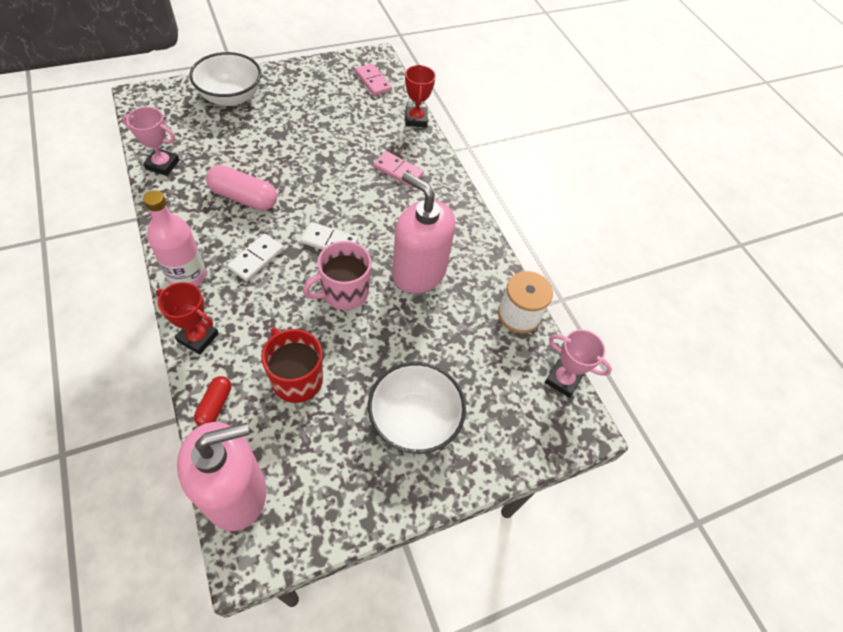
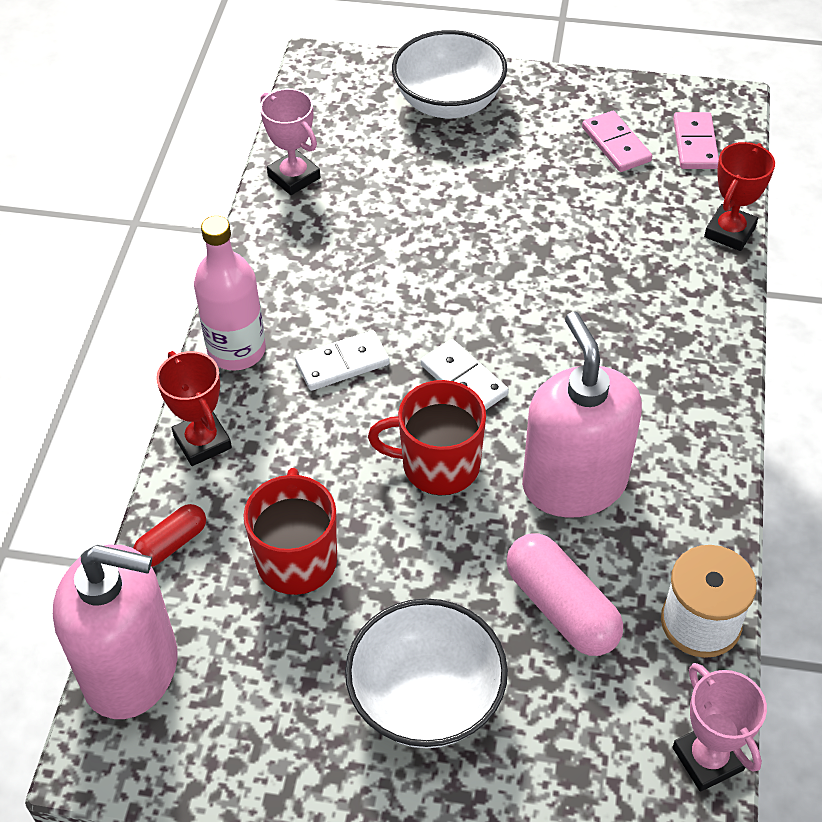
camera: 40 degrees right, 5 degrees down
(244, 197) = (378, 265): pink capsule -> pink capsule (561, 607)
(344, 292) = (438, 465): pink mug -> red mug
(398, 171) = (644, 308): pink domino -> pink domino (616, 144)

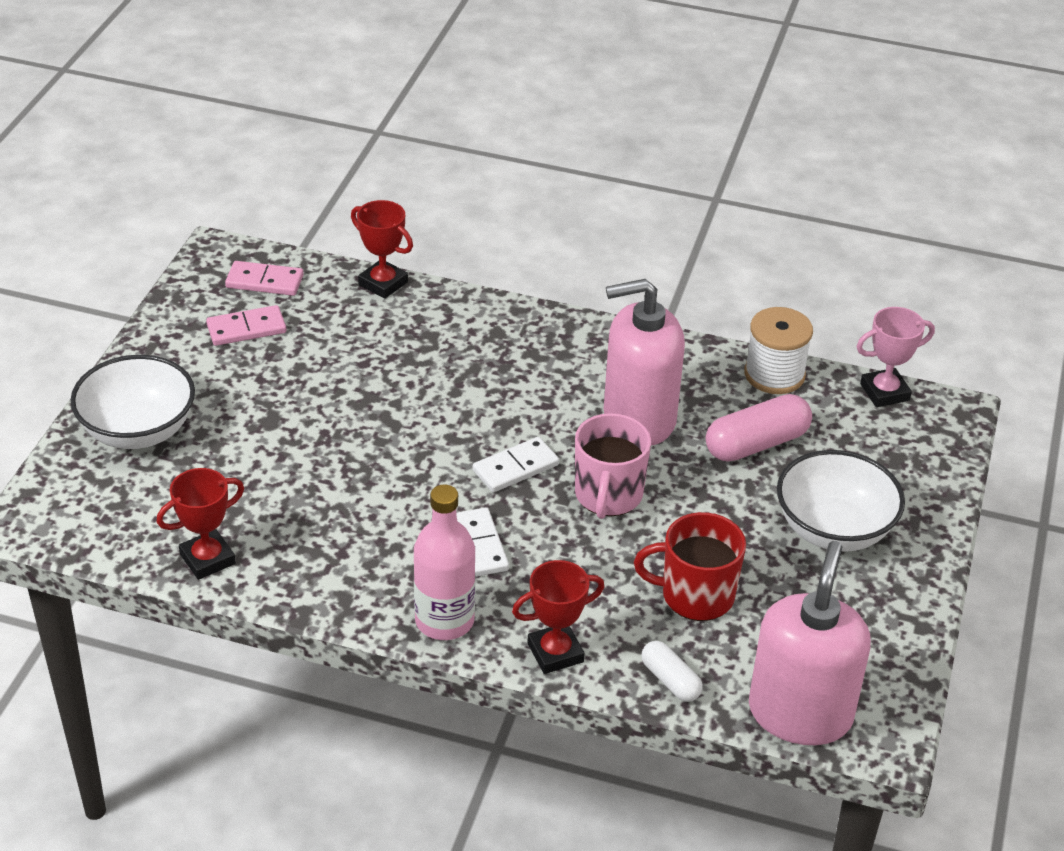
camera: 85 degrees left, 10 degrees down
(172, 544) = (670, 680): red capsule -> white capsule
(294, 177) = (207, 559): pink trophy -> red trophy
(438, 465) = (608, 495): red mug -> pink mug

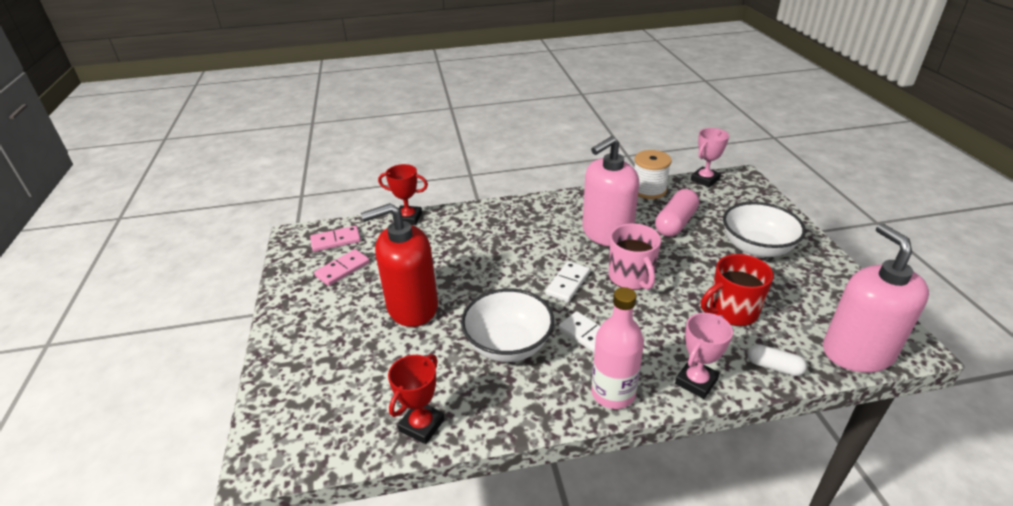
camera: 25 degrees left, 5 degrees down
(138, 431) = (310, 358): white bowl -> white bowl (508, 345)
(295, 417) = (412, 307): none -> red soap dispenser
(555, 653) = (696, 381): red trophy -> pink trophy

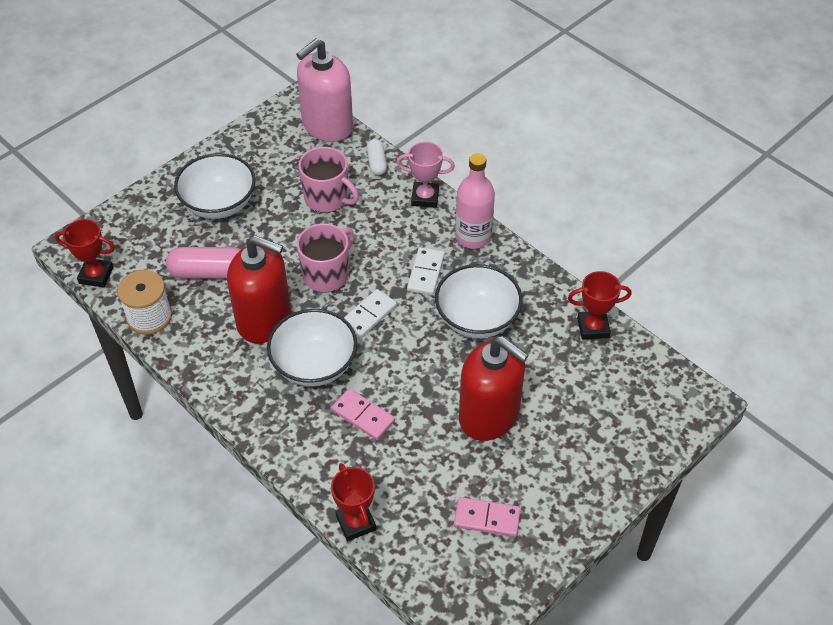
camera: 125 degrees left, 15 degrees up
(336, 241) = (449, 568): pink domino -> pink domino (363, 415)
(543, 242) = (314, 365): none -> white bowl
(568, 283) = (368, 315): white domino -> white domino turned 45 degrees counterclockwise
(606, 233) = (264, 320): pink soap dispenser -> red soap dispenser
(705, 179) = (96, 275): pink trophy -> red trophy
(732, 311) = (327, 198): red mug -> pink mug

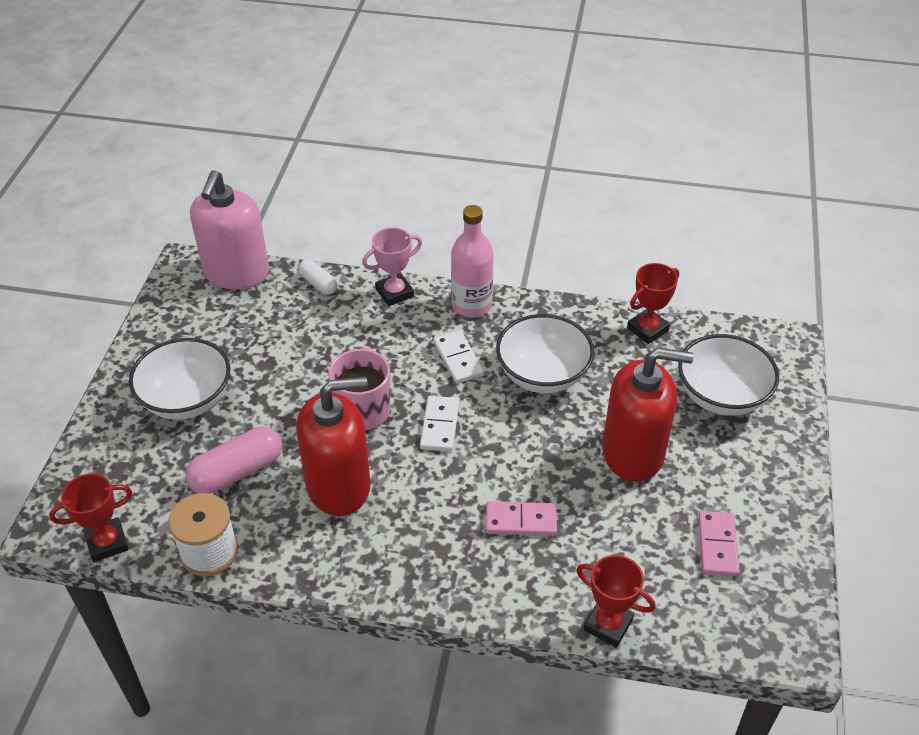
camera: 35 degrees left, 5 degrees down
(314, 365) = (430, 500): white bowl -> white bowl (721, 396)
(327, 198) = (298, 339): pink mug -> none
(487, 518) = (717, 545): pink domino -> pink domino turned 60 degrees counterclockwise

